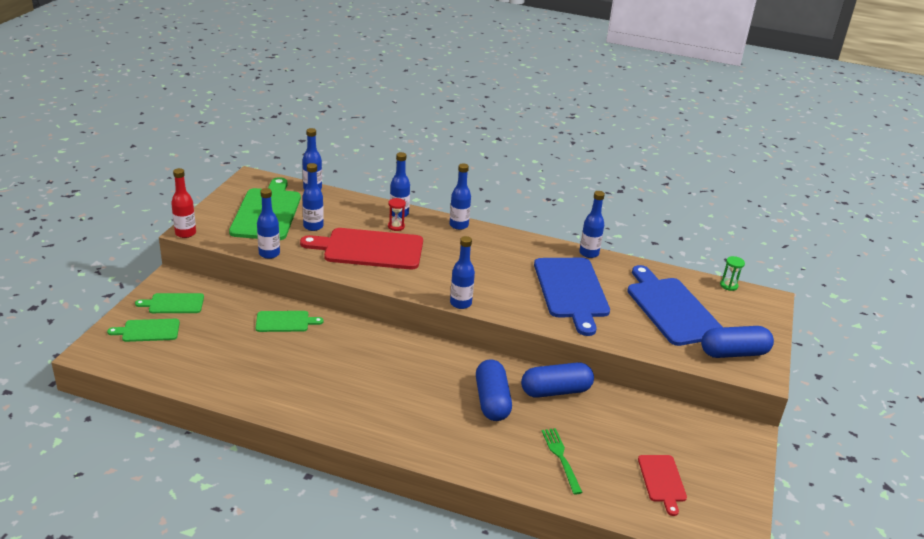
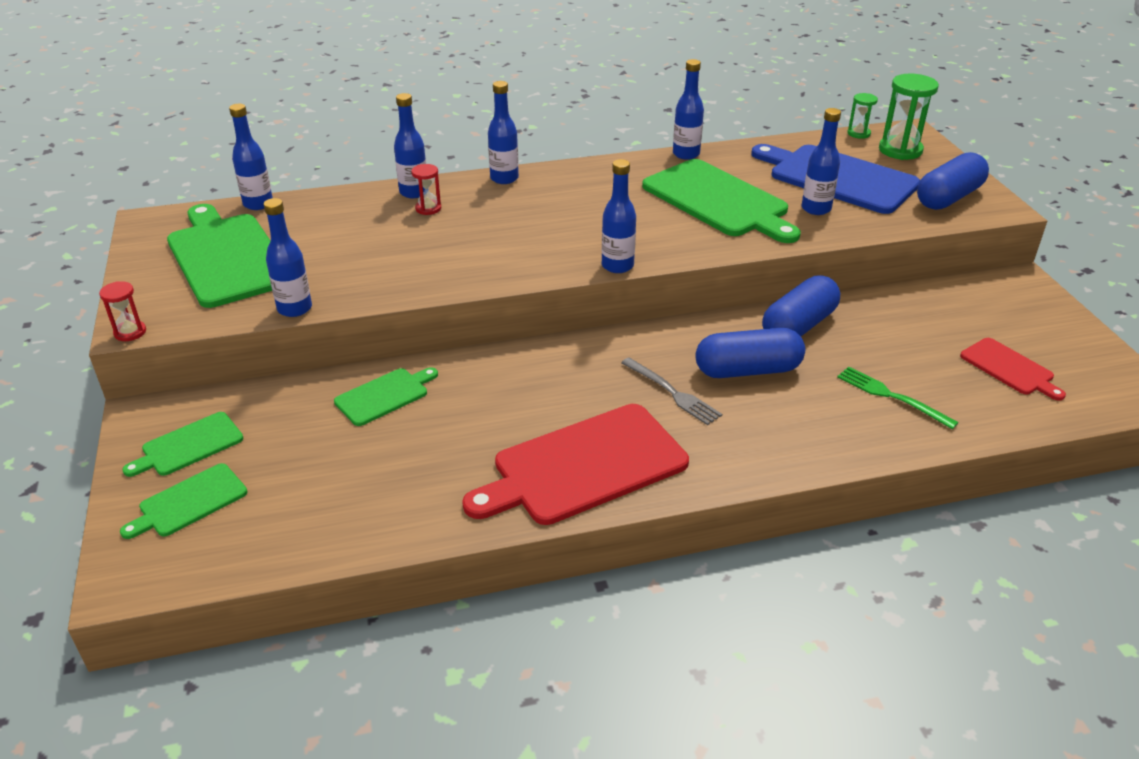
camera: 30 degrees left, 5 degrees up
(185, 233) = (130, 332): red bottle -> red hourglass
(313, 226) = (316, 250): blue bottle -> blue bottle (816, 209)
(369, 249) = (427, 248): red cutting board -> red cutting board (583, 466)
(433, 392) = (672, 393): none -> grey fork
(492, 401) = (747, 370): blue capsule -> blue capsule turned 60 degrees counterclockwise
(571, 291) = (718, 201): blue cutting board -> green cutting board
(743, 308) = (900, 150): none -> green hourglass

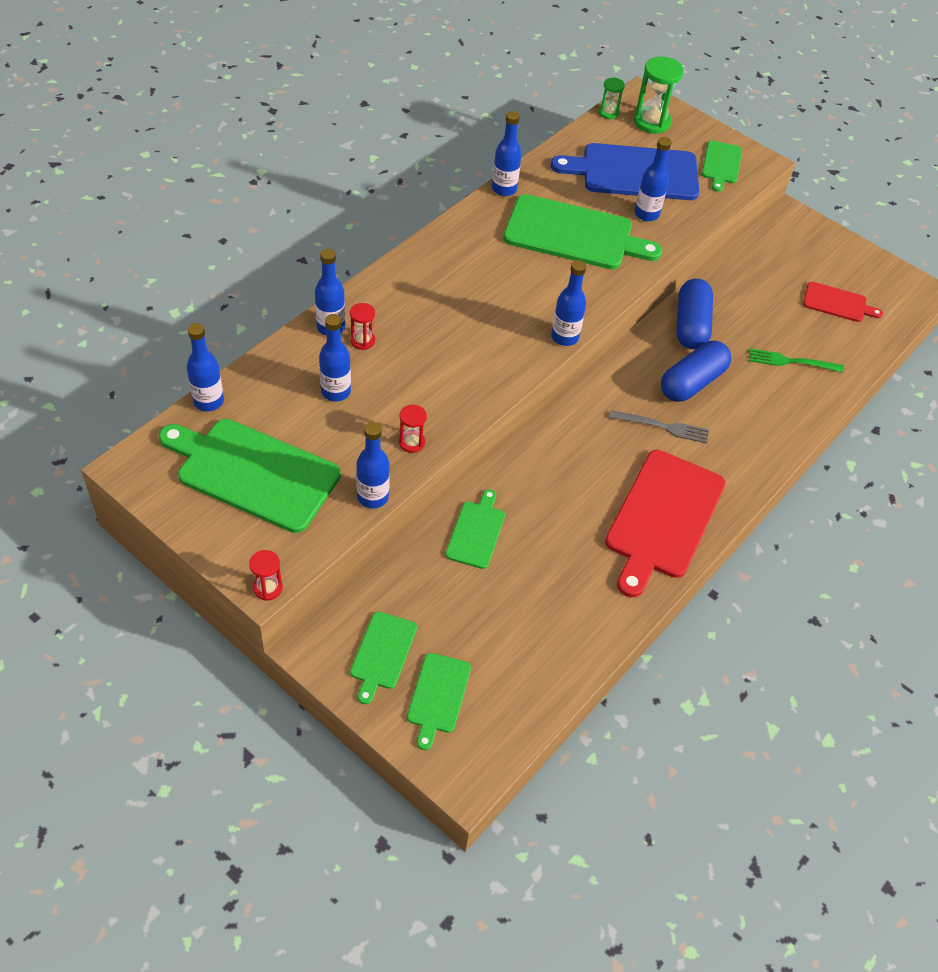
camera: 40 degrees left, 15 degrees up
(378, 286) = (411, 442): none -> red hourglass
(504, 178) = (389, 278): blue bottle -> blue bottle (336, 391)
(948, 197) = (721, 164): blue capsule -> green cutting board

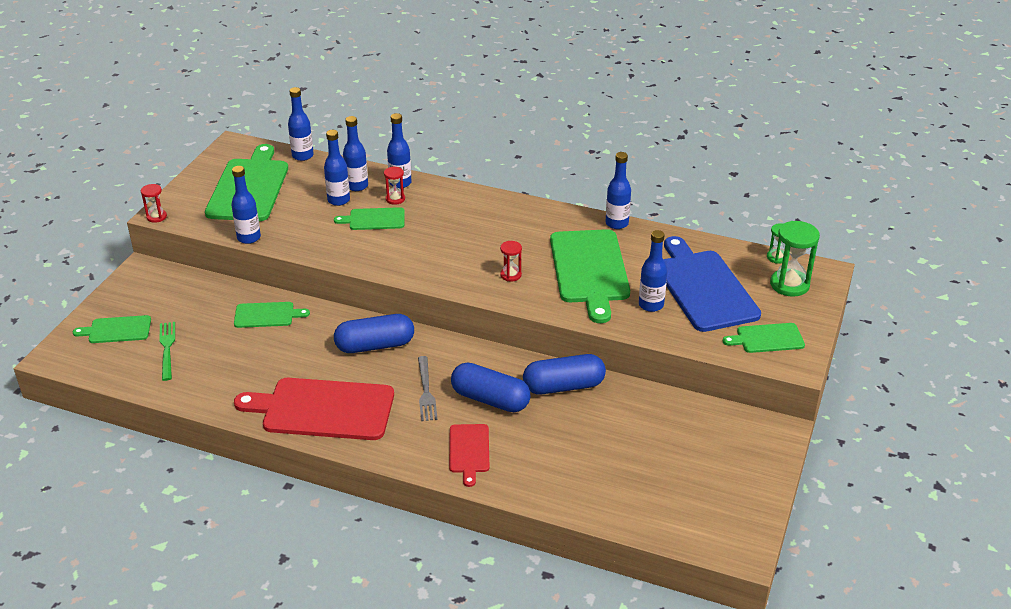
camera: 75 degrees right, 15 degrees down
(382, 653) = (145, 298): green cutting board -> green cutting board (374, 219)
(411, 442) = (307, 242): red hourglass -> red hourglass (511, 275)
(564, 337) = (460, 289): blue bottle -> blue bottle (357, 186)
(573, 448) = (375, 345): none -> blue capsule
(791, 361) = (559, 461): green fork -> green fork (167, 348)
(837, 303) = (669, 484): red cutting board -> red cutting board (469, 451)

